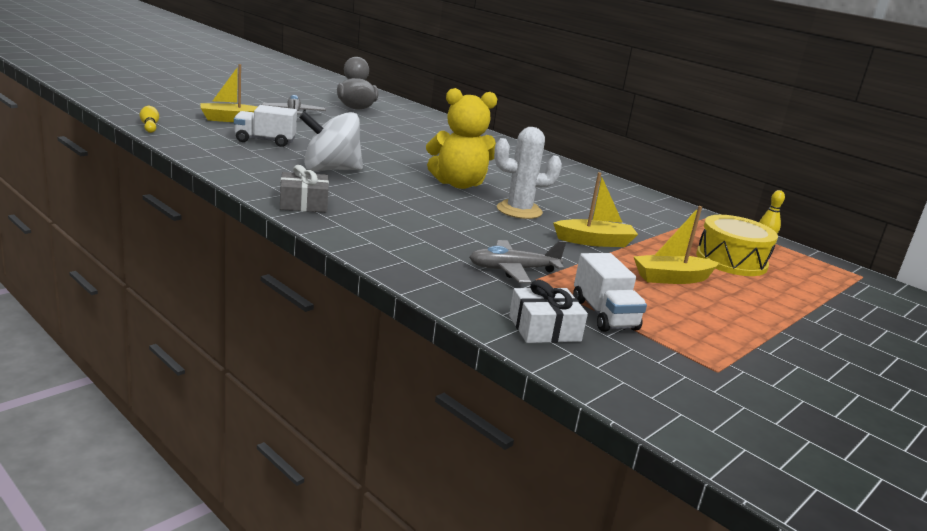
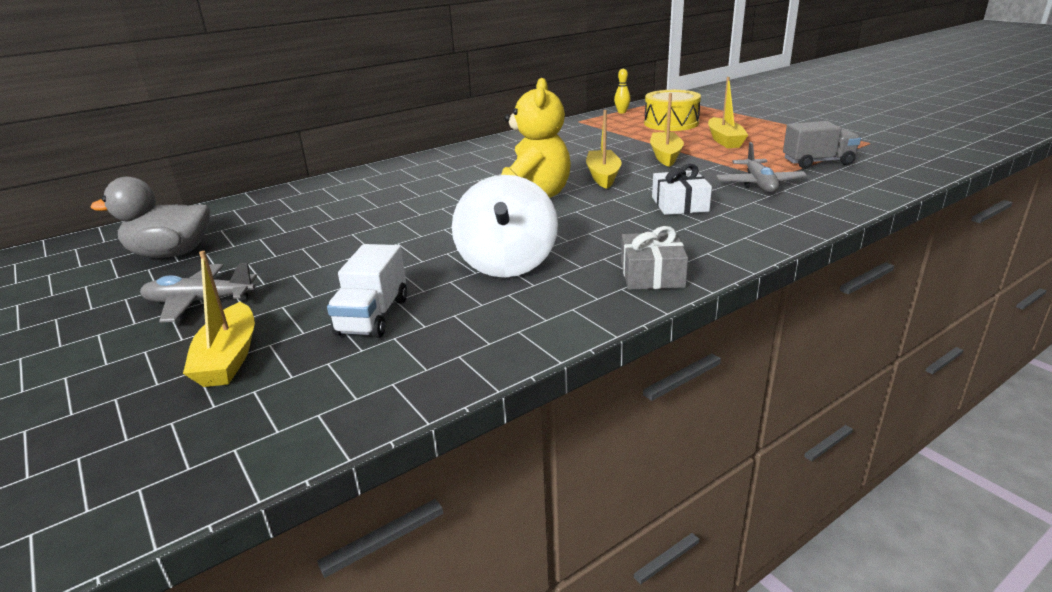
camera: 75 degrees left, 5 degrees up
(149, 126) = (269, 452): yellow bowling pin -> none
(519, 210) = (603, 176): white cactus -> yellow boat
(544, 328) = (865, 179): white gift -> white gift (679, 204)
(604, 315) = (818, 162): white truck -> grey truck

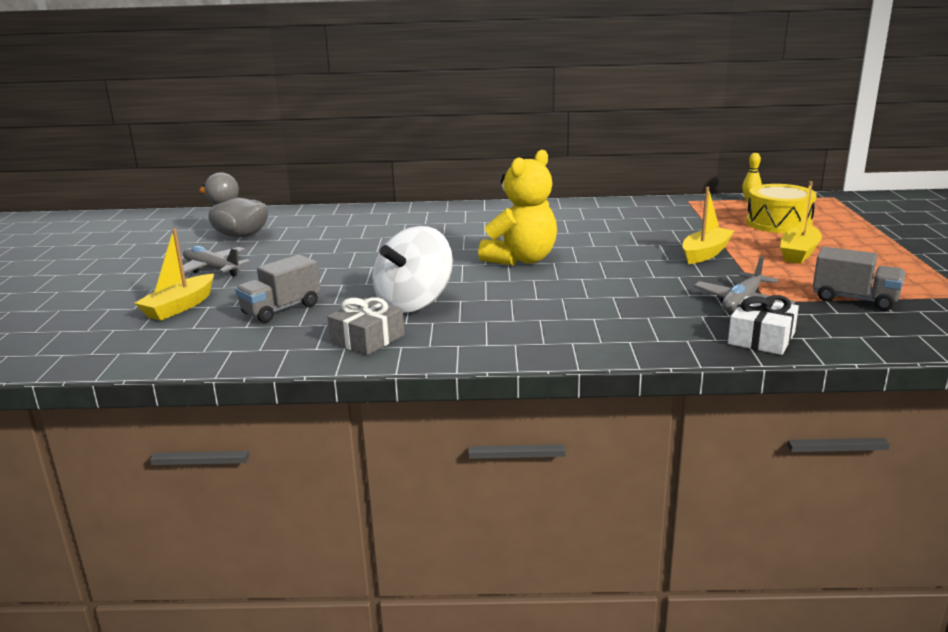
camera: 35 degrees right, 5 degrees down
(373, 316) = (281, 309): white truck -> grey truck
(603, 176) = (611, 257): yellow boat -> none
(652, 274) = (497, 343): grey gift -> grey gift (367, 339)
(679, 204) = (629, 299): white gift -> white gift (761, 338)

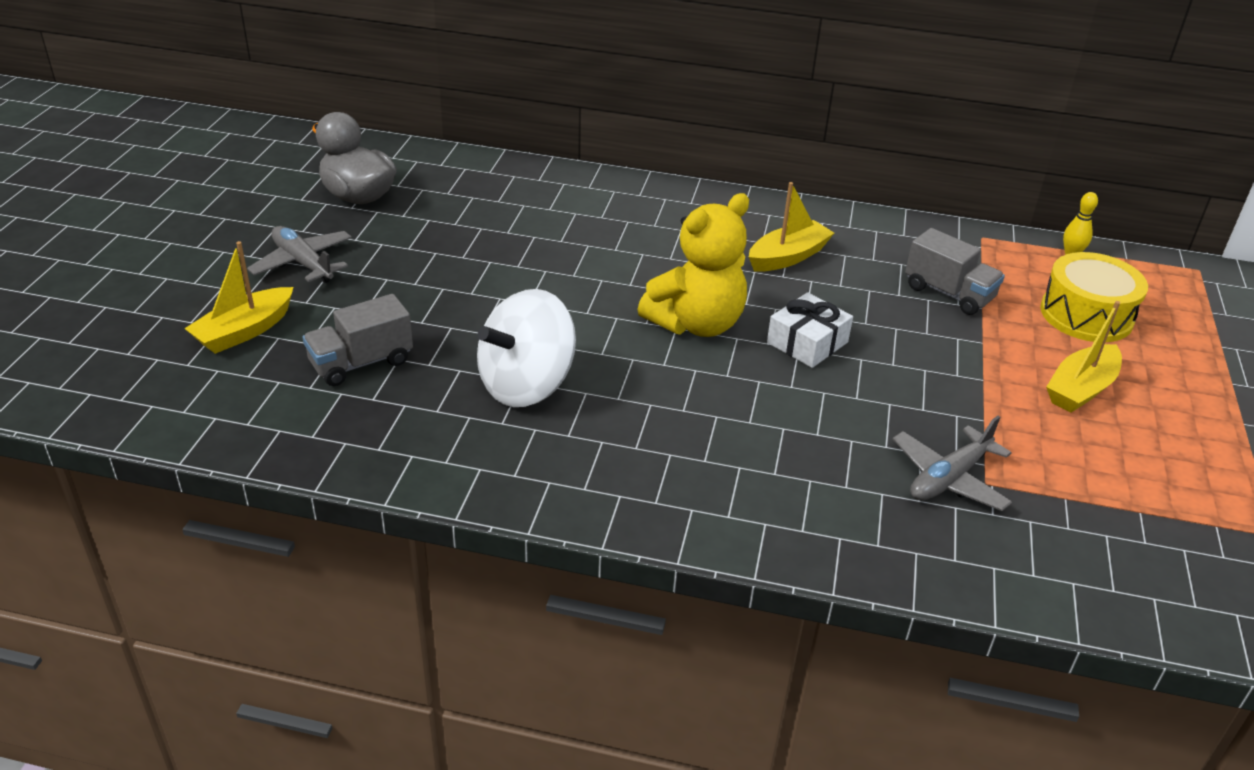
camera: 10 degrees right, 15 degrees up
(367, 339) = (444, 445): grey gift -> none
(705, 253) = (949, 362): yellow boat -> yellow boat (788, 257)
(761, 338) = (938, 557): white gift -> white gift (807, 342)
(854, 299) = (1106, 506): grey truck -> grey truck (948, 293)

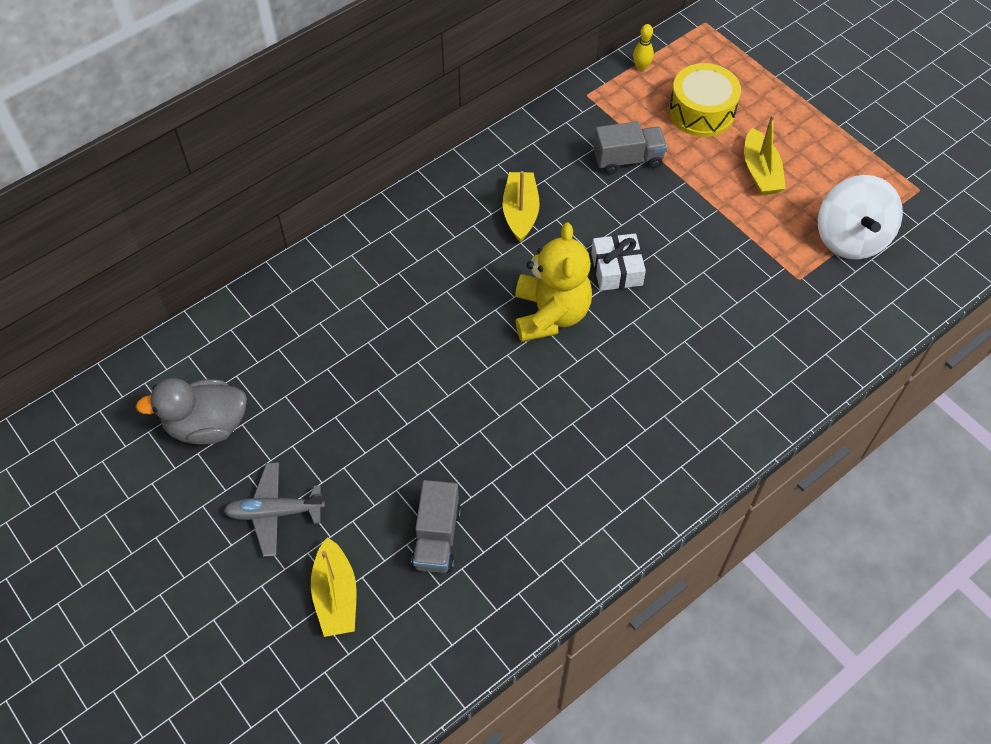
camera: 50 degrees left, 20 degrees up
(526, 385) = (539, 452): white spinning top -> white spinning top (850, 238)
(949, 478) = (783, 293): grey plane -> none

